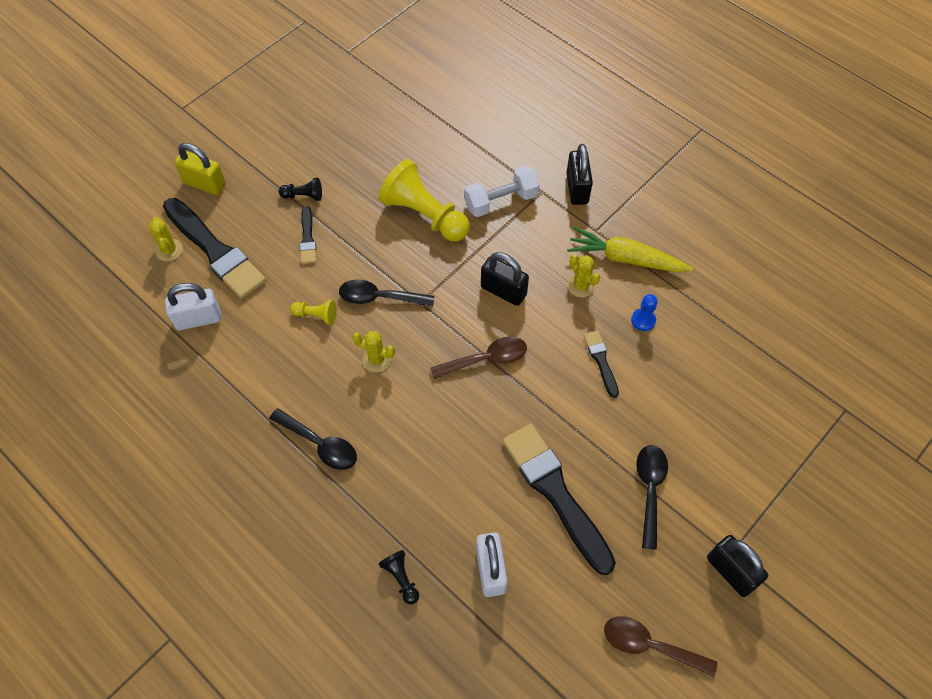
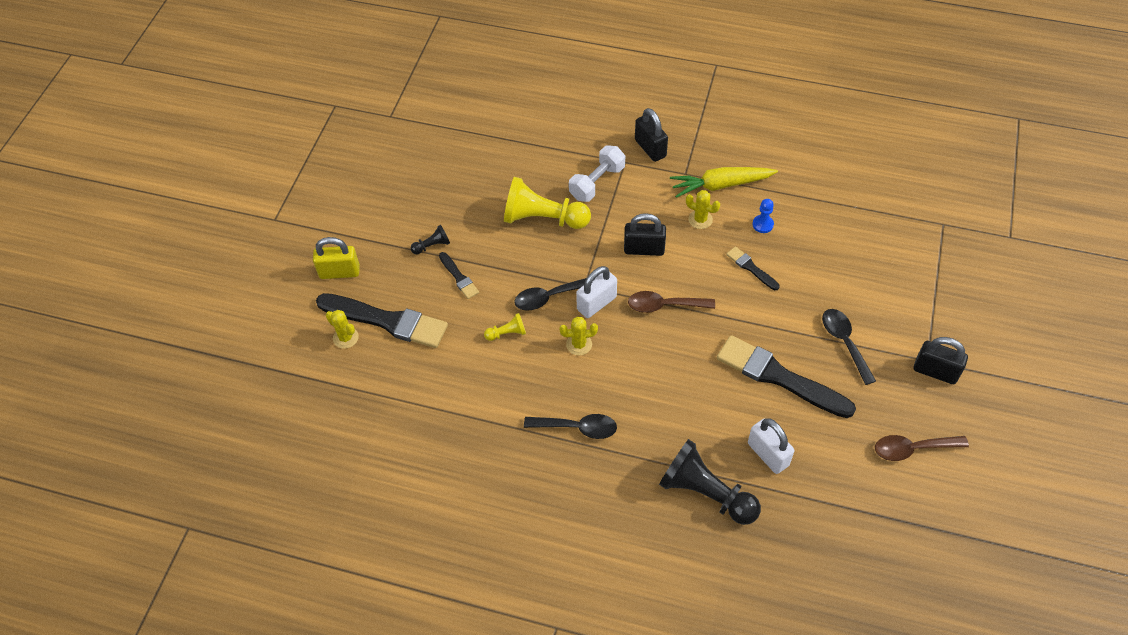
camera: 25 degrees left, 5 degrees down
(198, 319) = (410, 380): white padlock -> white padlock (596, 303)
(401, 578) = (706, 493): black pawn -> black pawn, size x2.21
(486, 359) = (664, 305): brown spoon -> brown spoon turned 135 degrees counterclockwise

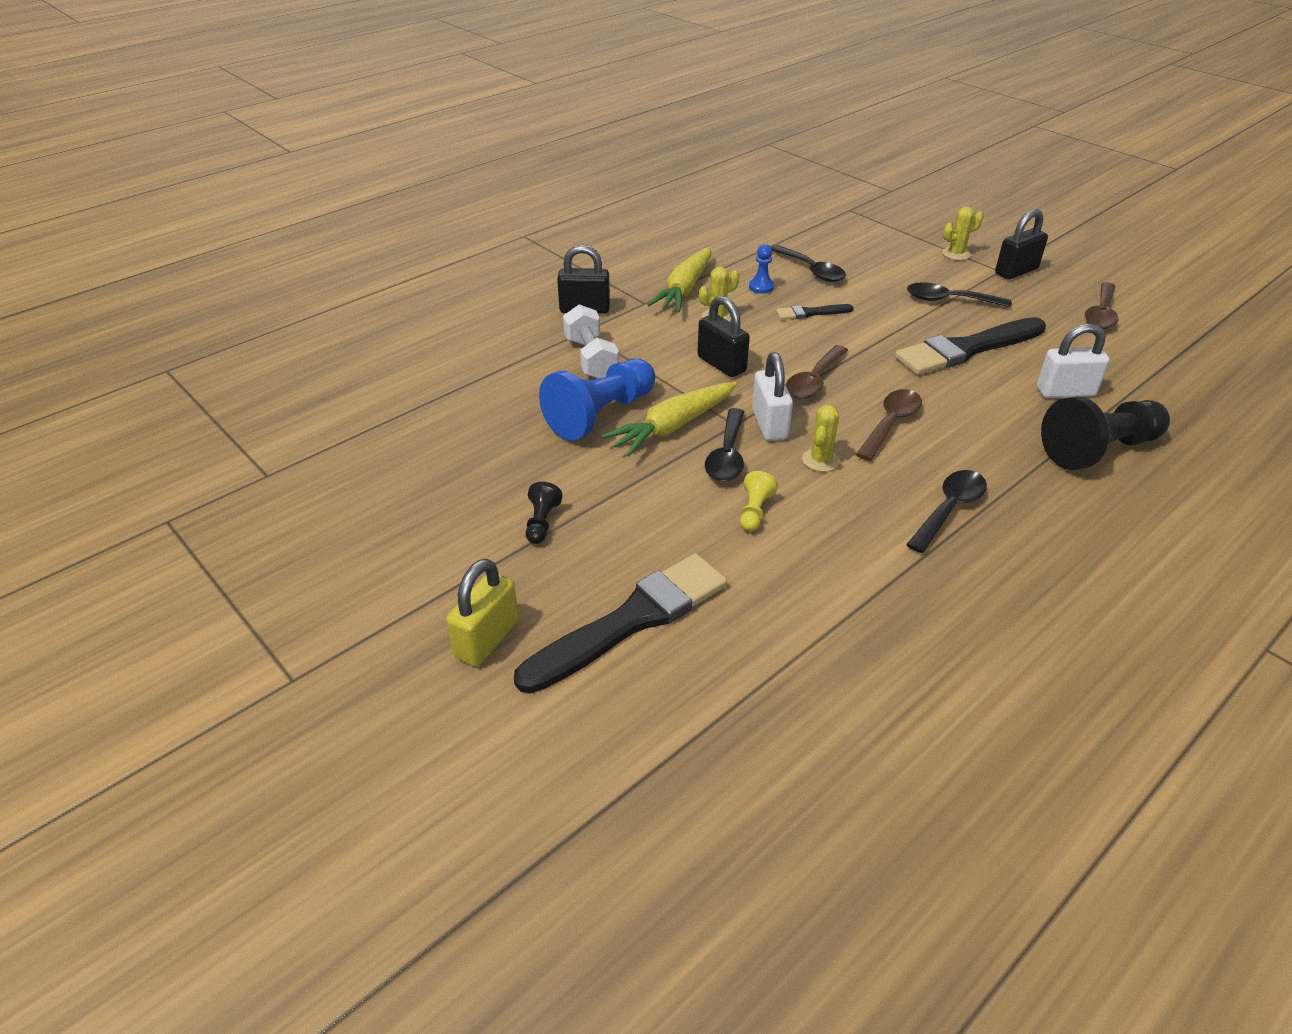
camera: 60 degrees left, 15 degrees down
(345, 338) = (621, 681): yellow cactus -> yellow cactus (956, 254)
(459, 277) = (621, 519): black brush -> none
(543, 218) = (600, 415): yellow pawn -> blue pawn
(557, 258) = (672, 427): none -> yellow carrot
(644, 249) = (721, 364): black padlock -> black padlock turned 75 degrees counterclockwise
(646, 366) = (890, 423): none -> brown spoon
(814, 242) = (811, 270): none -> black spoon

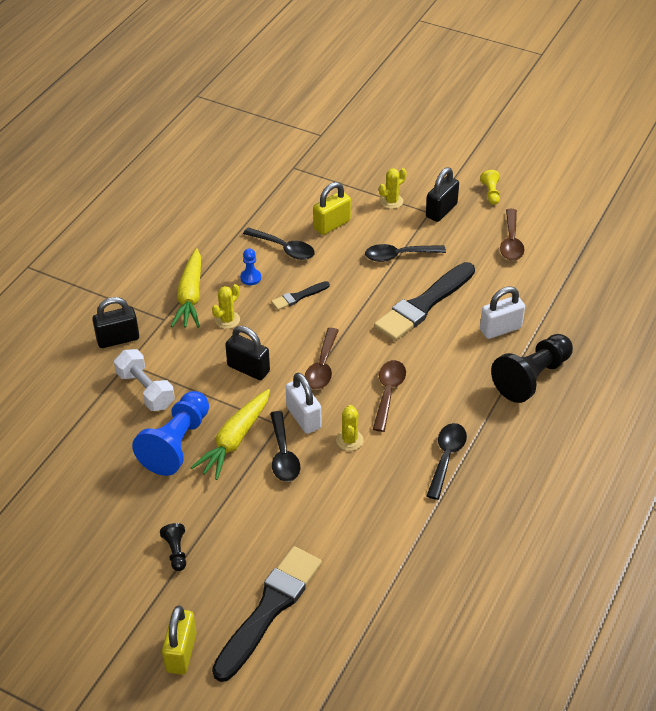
camera: 20 degrees left, 5 degrees up
(754, 511) = (319, 498): yellow pawn -> yellow pawn (491, 193)
(876, 261) = (332, 225): none -> yellow padlock

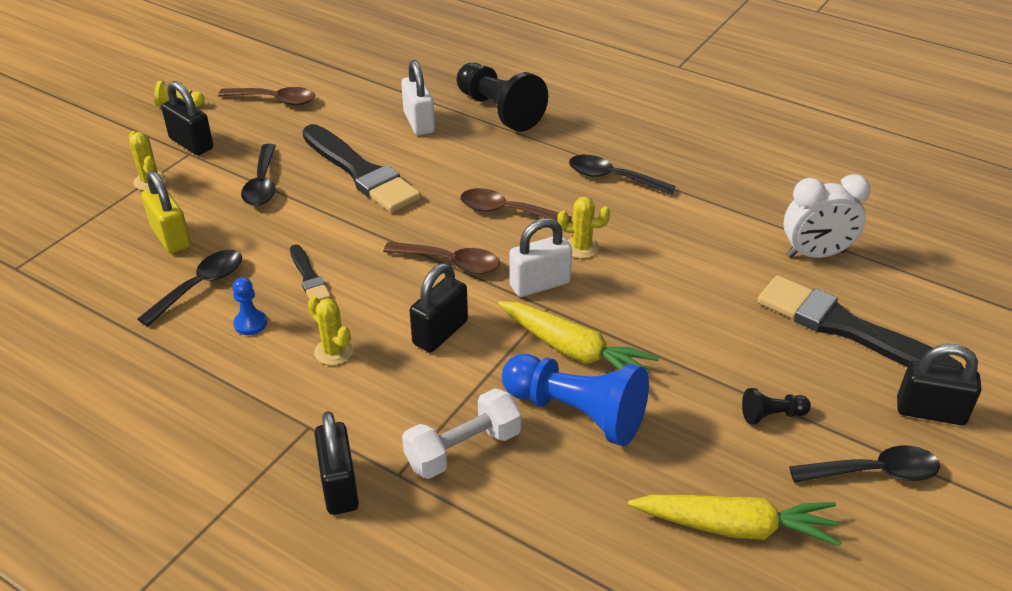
camera: 85 degrees left, 5 degrees down
(181, 652) = (930, 412): yellow padlock -> black padlock
(190, 296) = (267, 393): yellow carrot -> yellow carrot (735, 527)
(283, 455) = (602, 305): black spoon -> black spoon (874, 472)
(361, 597) = (815, 254): none -> white clock

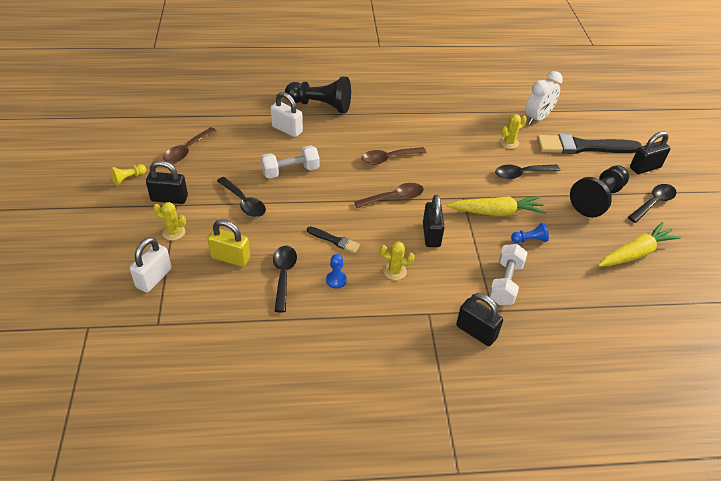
camera: 40 degrees left, 5 degrees up
(275, 100) = (187, 150): brown spoon -> brown spoon turned 150 degrees clockwise
(361, 172) = (290, 171): black brush -> white dumbbell
(539, 284) = (446, 188): white padlock -> white padlock (154, 278)
(577, 413) = (529, 239): blue pawn -> blue pawn, size x0.45
(581, 247) = (443, 161): yellow cactus -> yellow cactus (509, 142)
(612, 178) = (416, 119): black spoon -> black spoon (521, 174)
(771, 415) = (598, 199): black pawn -> black pawn, size x2.21

